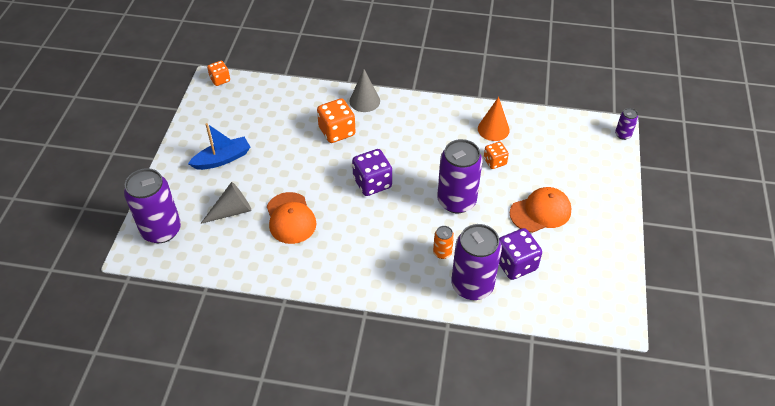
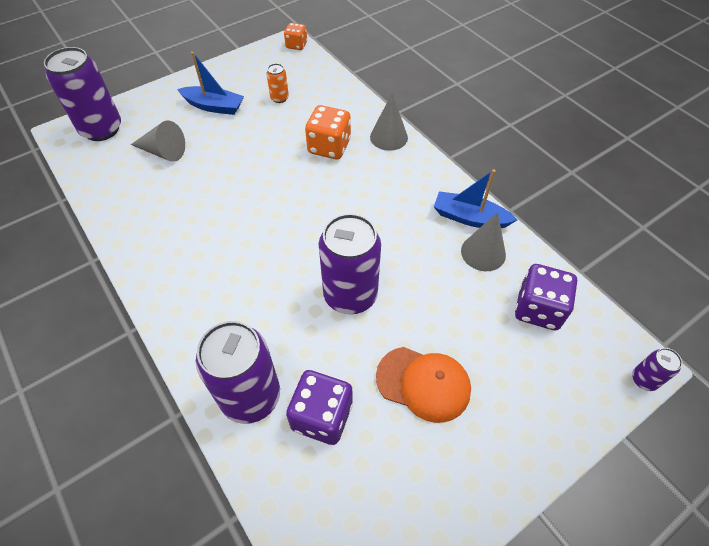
camera: 45 degrees right, 5 degrees up
(290, 218) = (194, 192): orange cap -> none
(372, 183) = (297, 215): purple dice -> purple dice (538, 309)
(442, 252) = (269, 335): orange can -> orange can (279, 98)
(465, 116) = (469, 218): none -> blue boat
(493, 129) = (483, 252): orange cone -> grey cone
(495, 161) = (441, 287): orange dice -> none

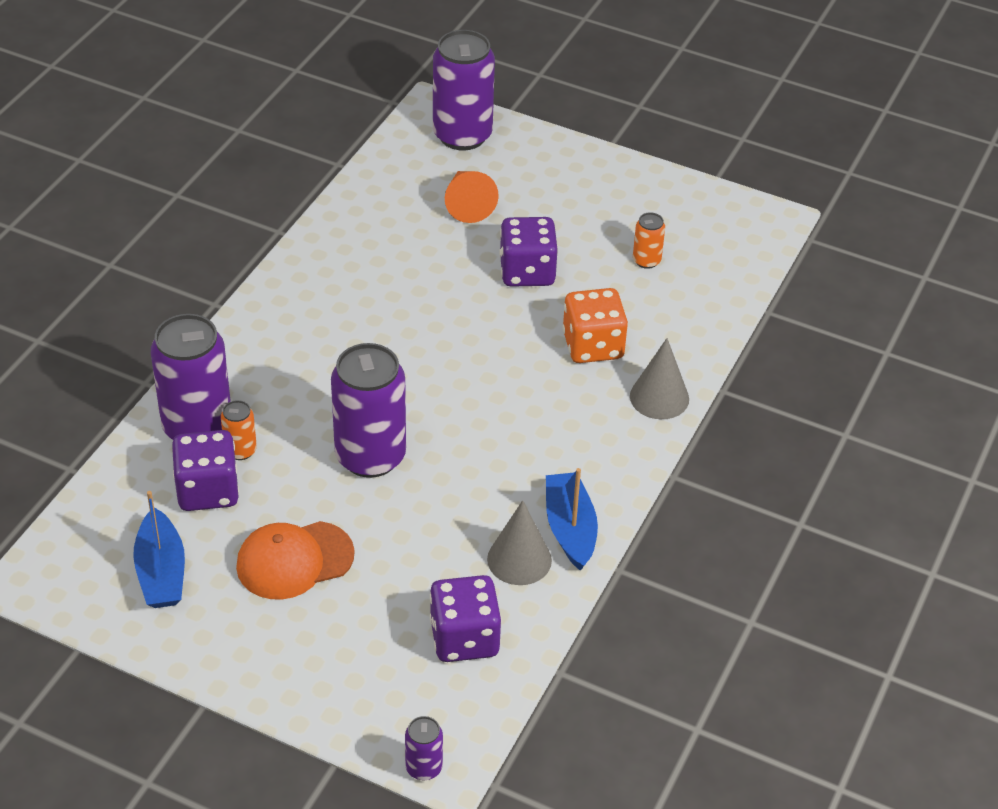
camera: 60 degrees right, 10 degrees down
(163, 152) = (467, 204): grey cone -> orange cone
(214, 106) = (579, 208): blue boat -> blue boat (161, 572)
(246, 149) = (527, 272): none -> purple dice
(294, 375) = (240, 450): none -> orange can
(296, 45) = (773, 229): orange dice -> none
(423, 383) = (294, 560): orange cap -> orange cap turned 75 degrees clockwise

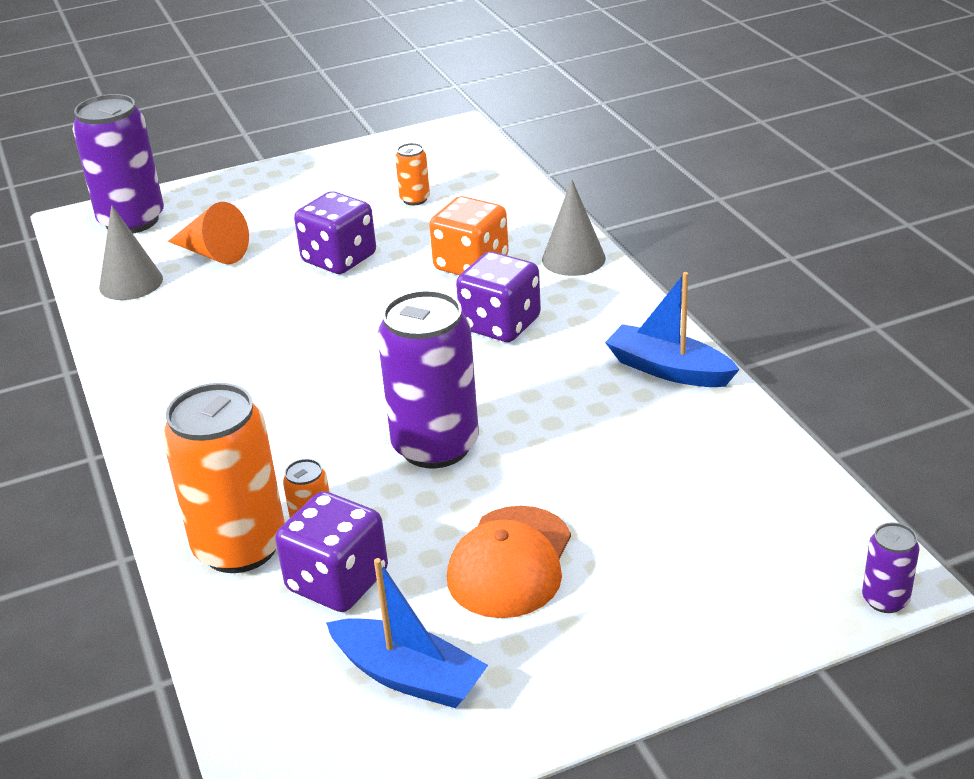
camera: 45 degrees left, 10 degrees down
(197, 427) = (240, 547): purple can -> orange can
(464, 638) = (738, 493): purple dice -> purple dice (500, 324)
(519, 559) = (673, 415): grey cone -> grey cone (131, 283)

